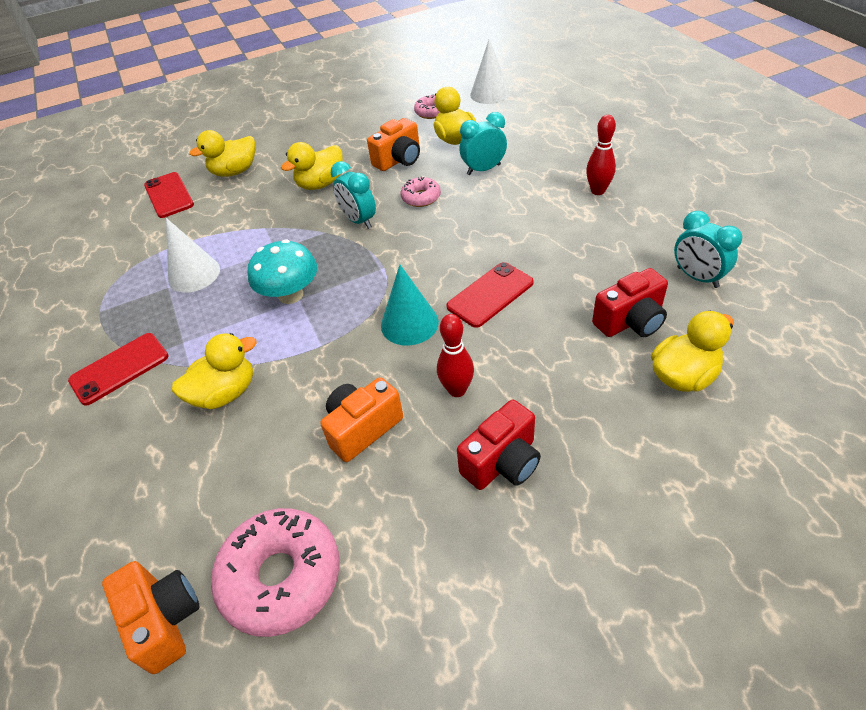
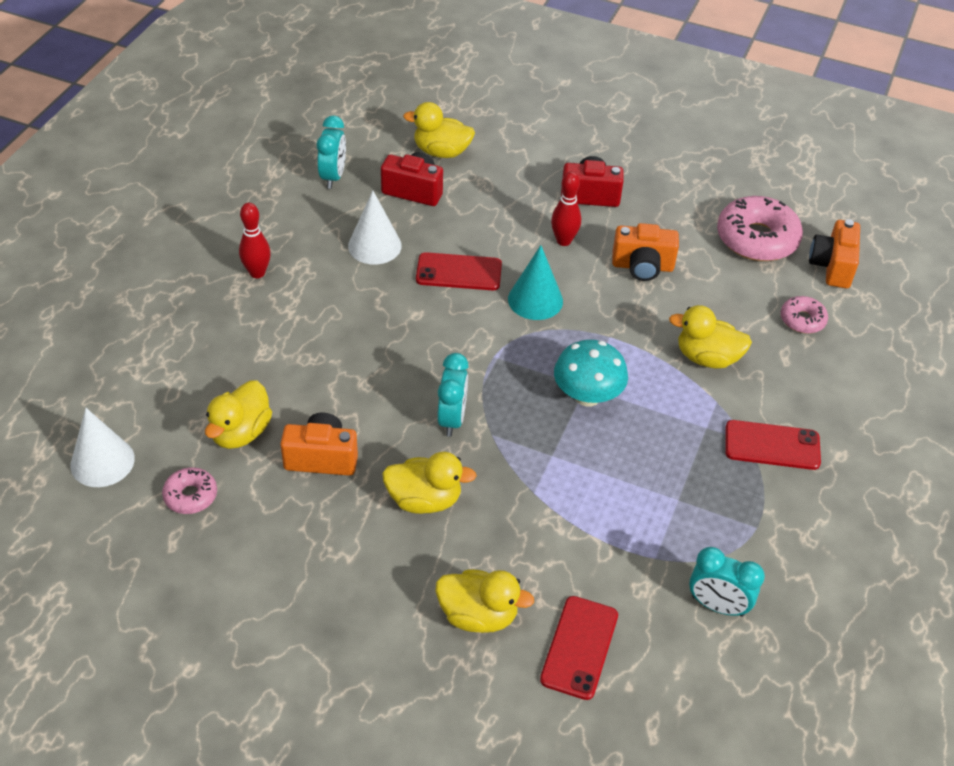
camera: 140 degrees left, 0 degrees up
(194, 274) = (644, 493): white cone -> white cone (374, 245)
(421, 197) = (373, 394): pink donut -> pink donut (802, 320)
(483, 169) = (284, 372): turquoise clock -> turquoise clock (717, 606)

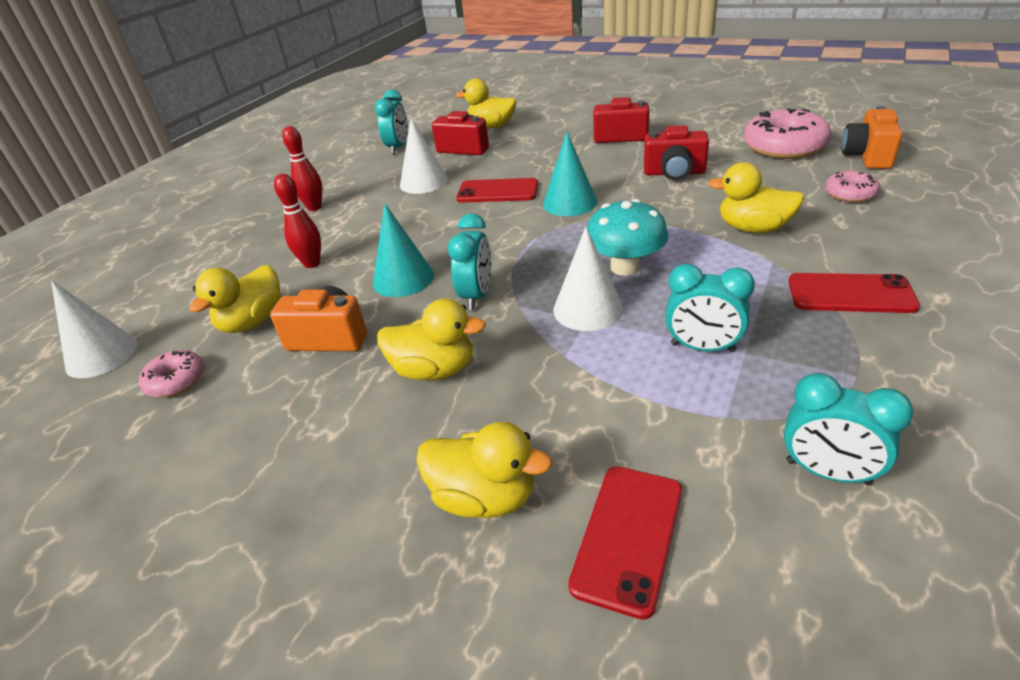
camera: 10 degrees right, 10 degrees down
(378, 390) = (403, 279): none -> turquoise cone
(553, 443) = (588, 309): none -> white cone
(563, 241) = (597, 164): red bowling pin -> red bowling pin (312, 263)
(642, 266) = (674, 173): orange camera -> red camera
(645, 492) = (702, 348): none -> turquoise clock

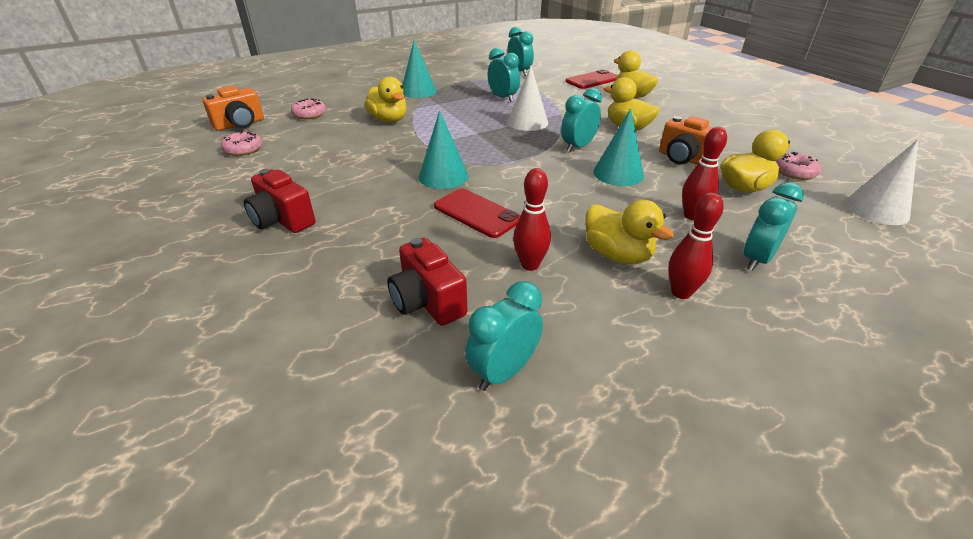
camera: 150 degrees left, 0 degrees up
(256, 249) = (756, 259): none -> turquoise clock
(424, 182) = (530, 265): white cone -> red bowling pin
(492, 126) = (335, 335): yellow duck -> yellow duck (617, 255)
(625, 267) = (481, 130): turquoise mushroom -> none
(674, 173) = (340, 164): red camera -> none
(784, 147) = (243, 149): pink donut -> pink donut, size x0.52
(850, 294) = (418, 91): red phone -> turquoise cone

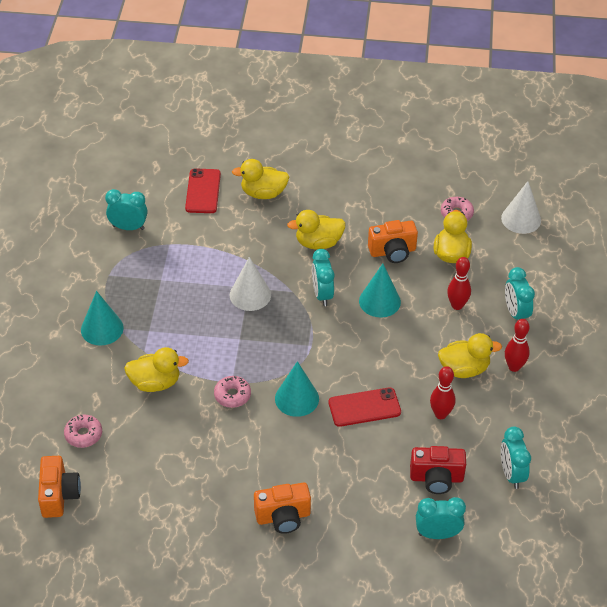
camera: 55 degrees left, 10 degrees up
(243, 149) = (126, 507): pink donut -> pink donut (232, 395)
(282, 220) = (283, 517): red camera -> orange camera
(503, 98) = (182, 279): turquoise clock -> turquoise clock (437, 534)

